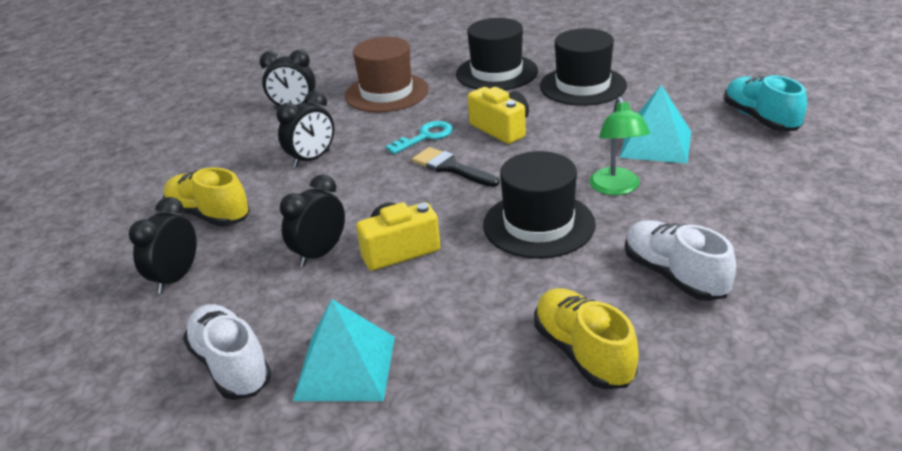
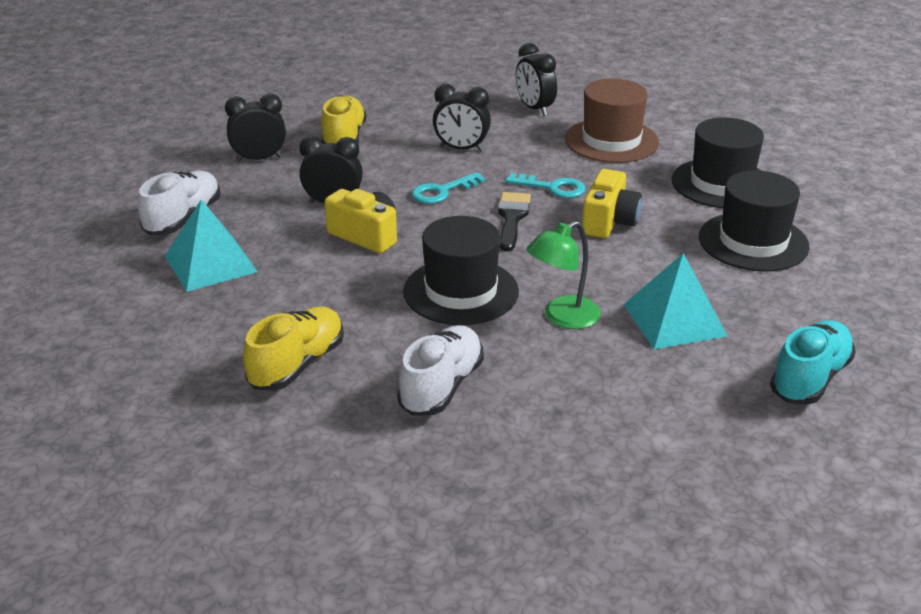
camera: 55 degrees right, 0 degrees up
(370, 188) = (442, 191): none -> turquoise key

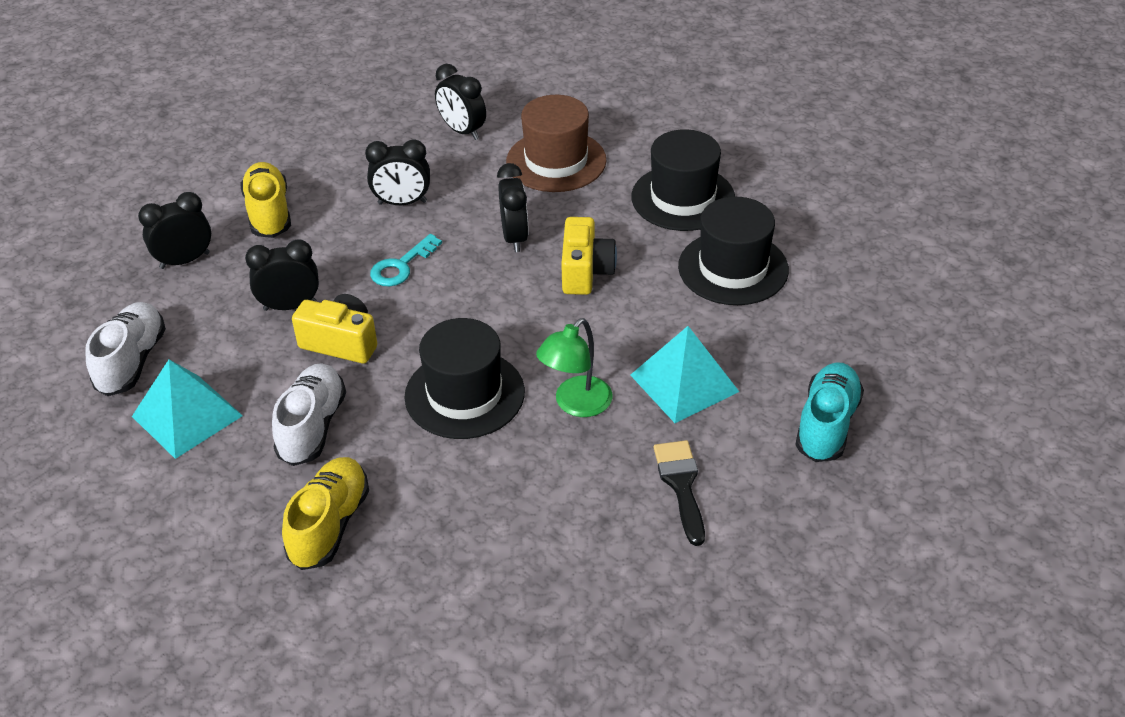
camera: 15 degrees left, 10 degrees up
(441, 387) = (484, 517): white shoe -> white shoe (312, 427)
(512, 218) = (486, 287): black brush -> black brush (681, 485)
(552, 188) = (515, 237): turquoise key -> black clock

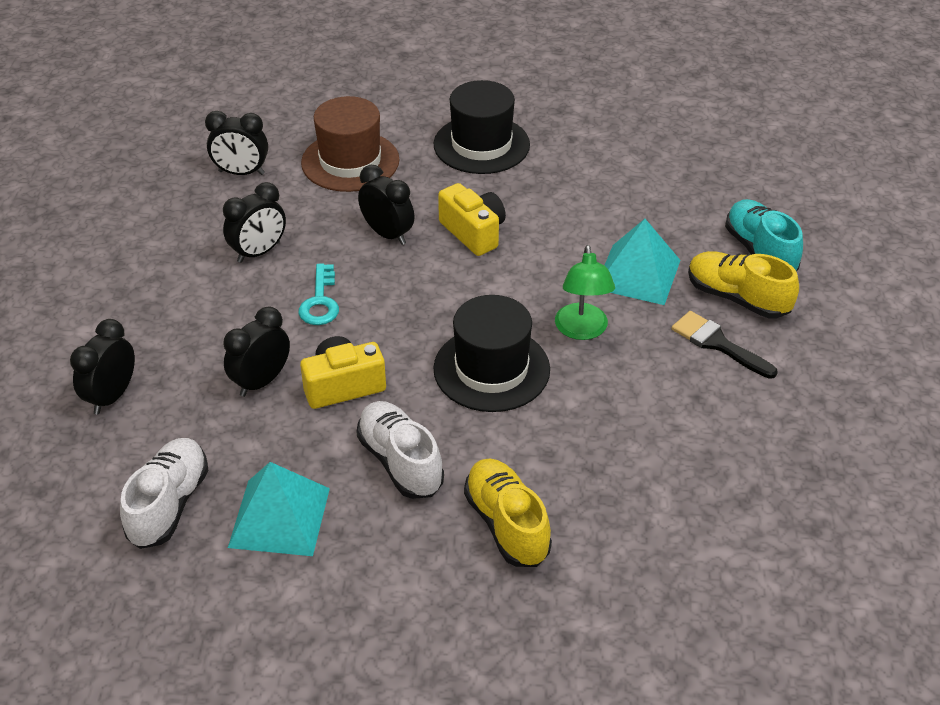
camera: 40 degrees left, 0 degrees up
(132, 361) = (169, 504): white shoe -> white shoe turned 45 degrees clockwise
(269, 213) = (145, 318): yellow shoe -> yellow shoe (737, 298)
(733, 268) = (576, 178): black hat -> none

